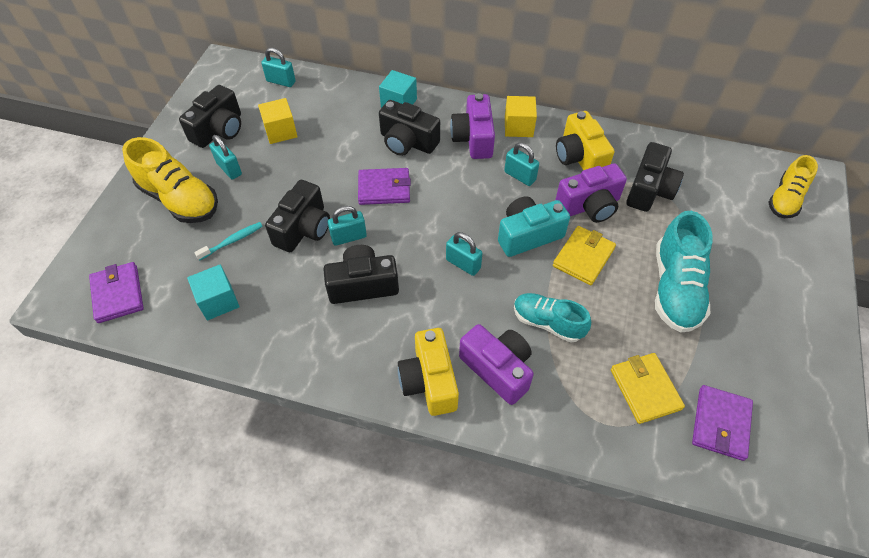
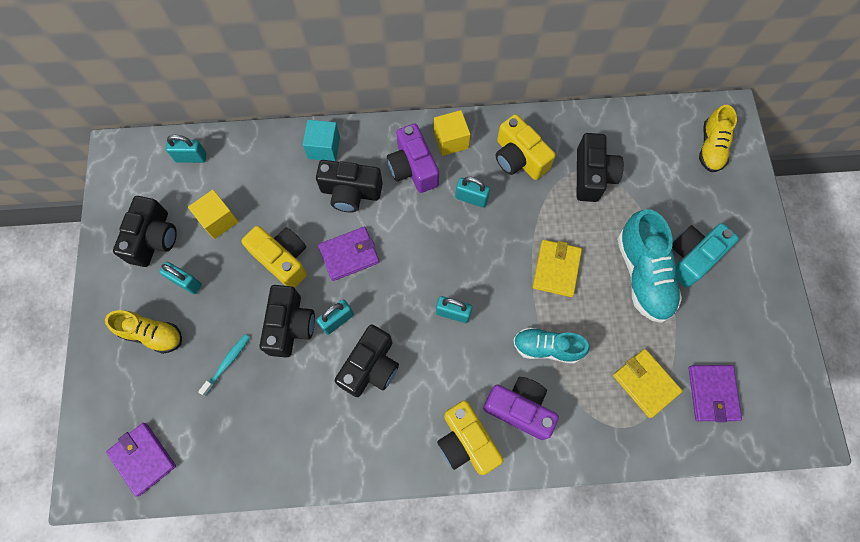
camera: 20 degrees left, 15 degrees up
(179, 199) = (152, 334): yellow shoe -> yellow shoe, size x0.65
(218, 301) = (243, 431): turquoise cube -> none
(322, 175) = (282, 259): none -> yellow camera
(363, 285) = (371, 367): black camera -> black camera turned 150 degrees clockwise
(528, 235) = (500, 262): turquoise camera -> turquoise camera (692, 257)
(589, 206) = (544, 211): purple camera -> none

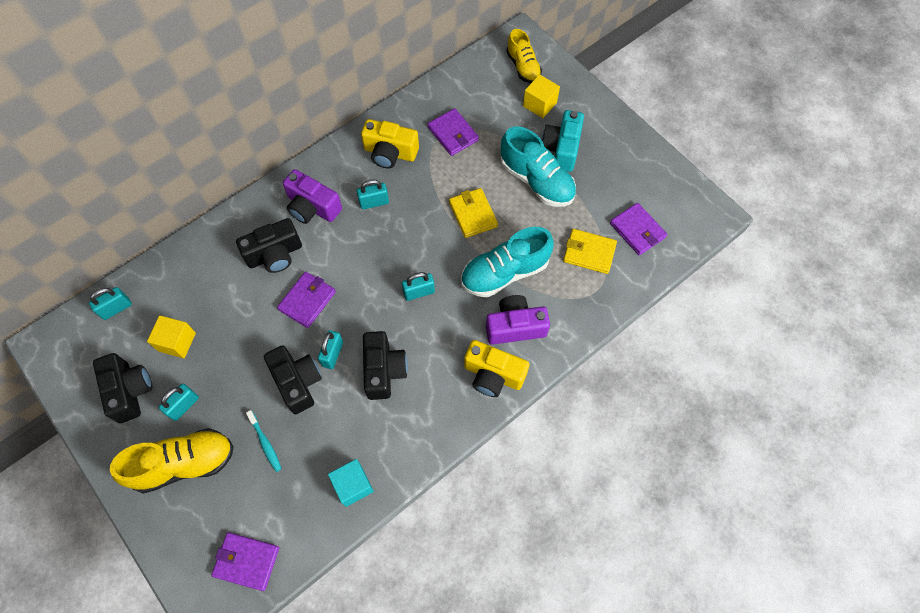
camera: 35 degrees left, 5 degrees down
(152, 334) = (184, 464): yellow shoe -> yellow shoe, size x1.55
(186, 282) = (184, 406): turquoise padlock -> turquoise padlock turned 45 degrees counterclockwise
(227, 363) = (265, 443): turquoise toothbrush -> turquoise toothbrush turned 150 degrees clockwise
(282, 259) = (254, 338): yellow camera -> none
(324, 148) = (228, 234): turquoise cube -> turquoise cube (353, 485)
(451, 140) = (328, 170): yellow cube -> yellow cube (539, 104)
(547, 348) = (504, 272): turquoise shoe -> turquoise shoe, size x1.55
(592, 175) = (453, 134): black camera -> purple wallet

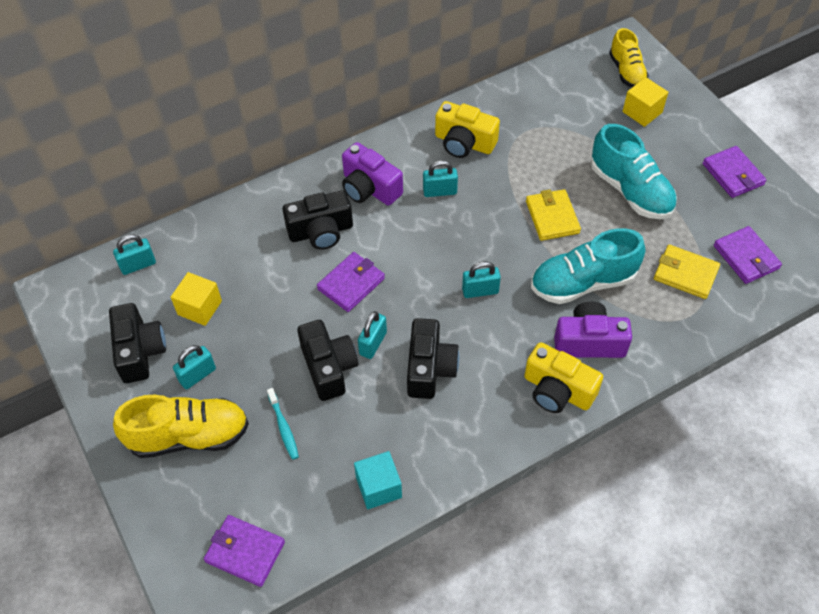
camera: 10 degrees right, 10 degrees down
(453, 134) = (538, 131): purple wallet -> purple wallet (733, 174)
(561, 149) = (663, 160): turquoise camera -> none

